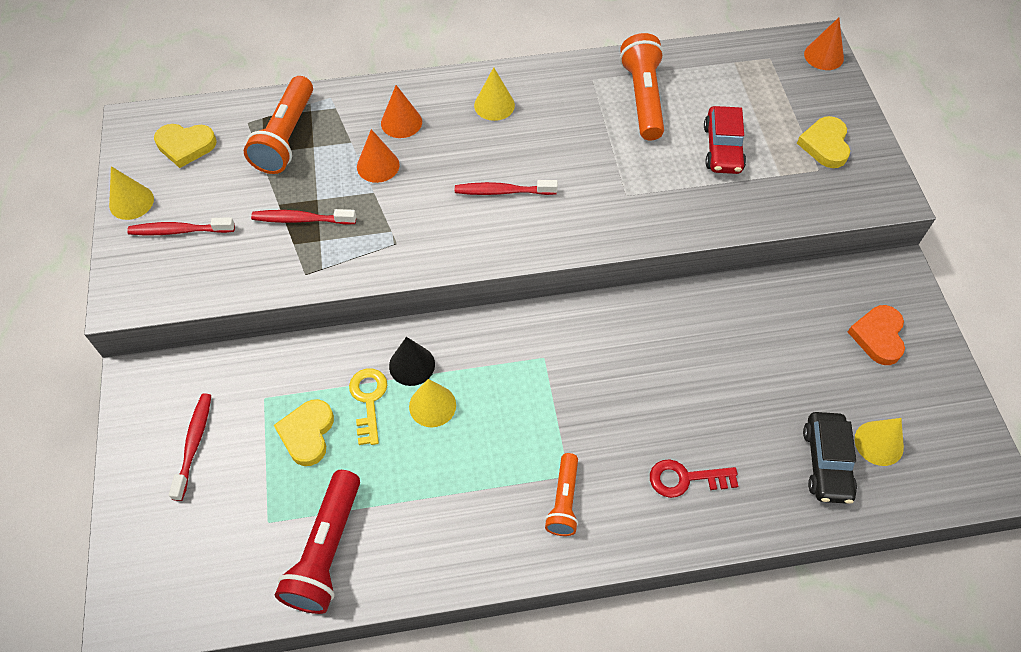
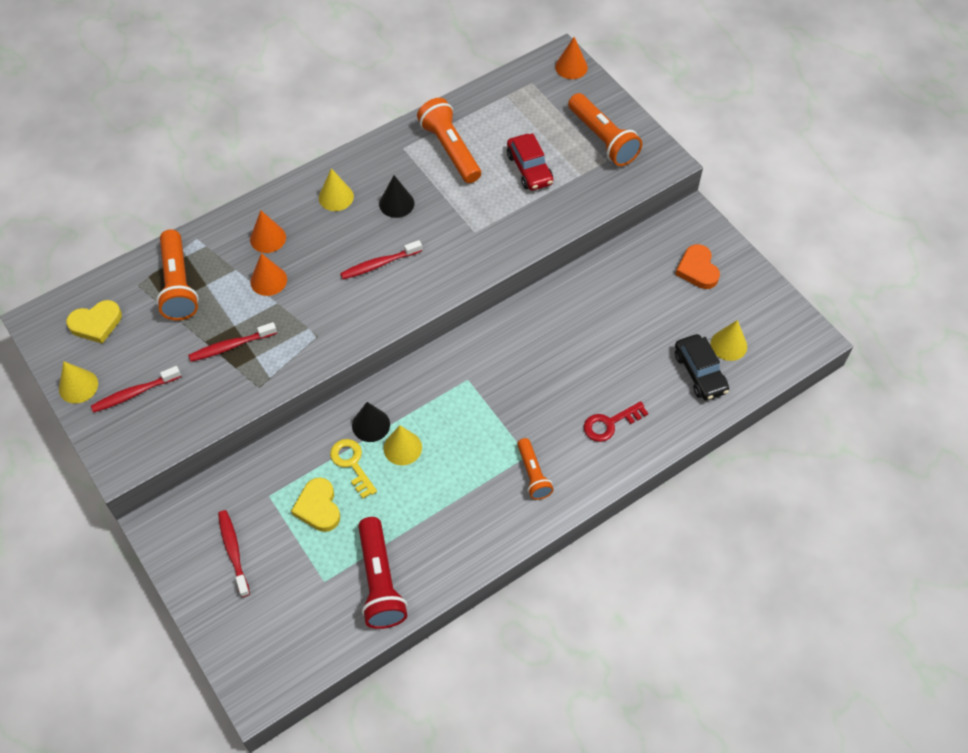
camera: 25 degrees left, 0 degrees up
(555, 134) = (396, 203): none -> black cone
(825, 145) = (603, 139): yellow heart -> orange flashlight

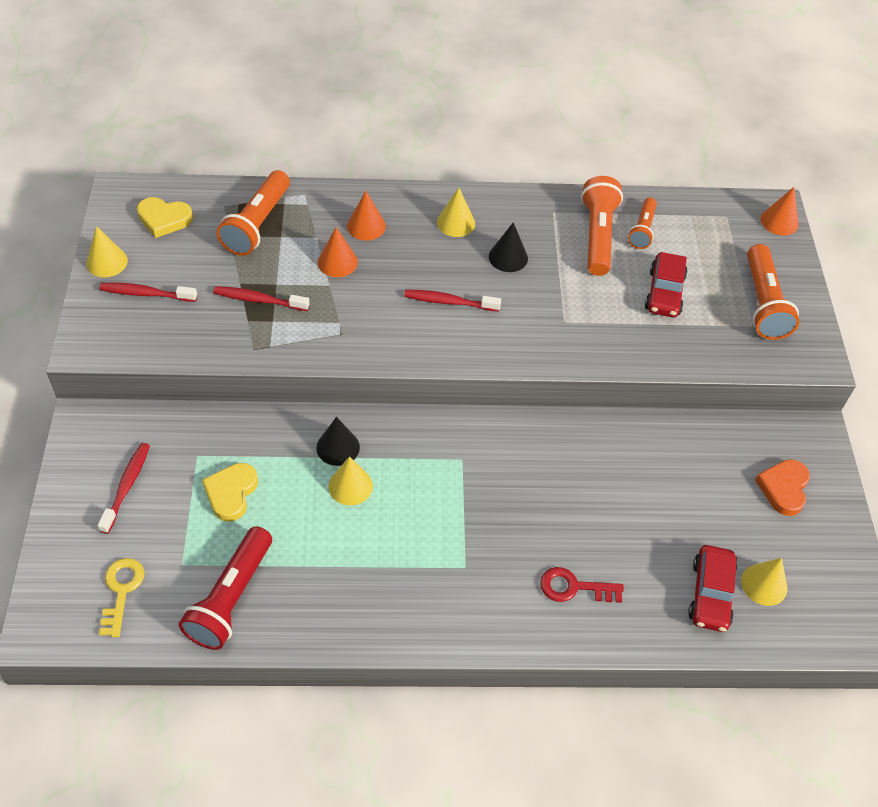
camera: 30 degrees right, 5 degrees down
(352, 464) = (292, 472): yellow key -> yellow key (121, 591)
(533, 474) = (456, 589): orange flashlight -> orange flashlight (642, 230)
(700, 373) = (710, 594): black car -> red car

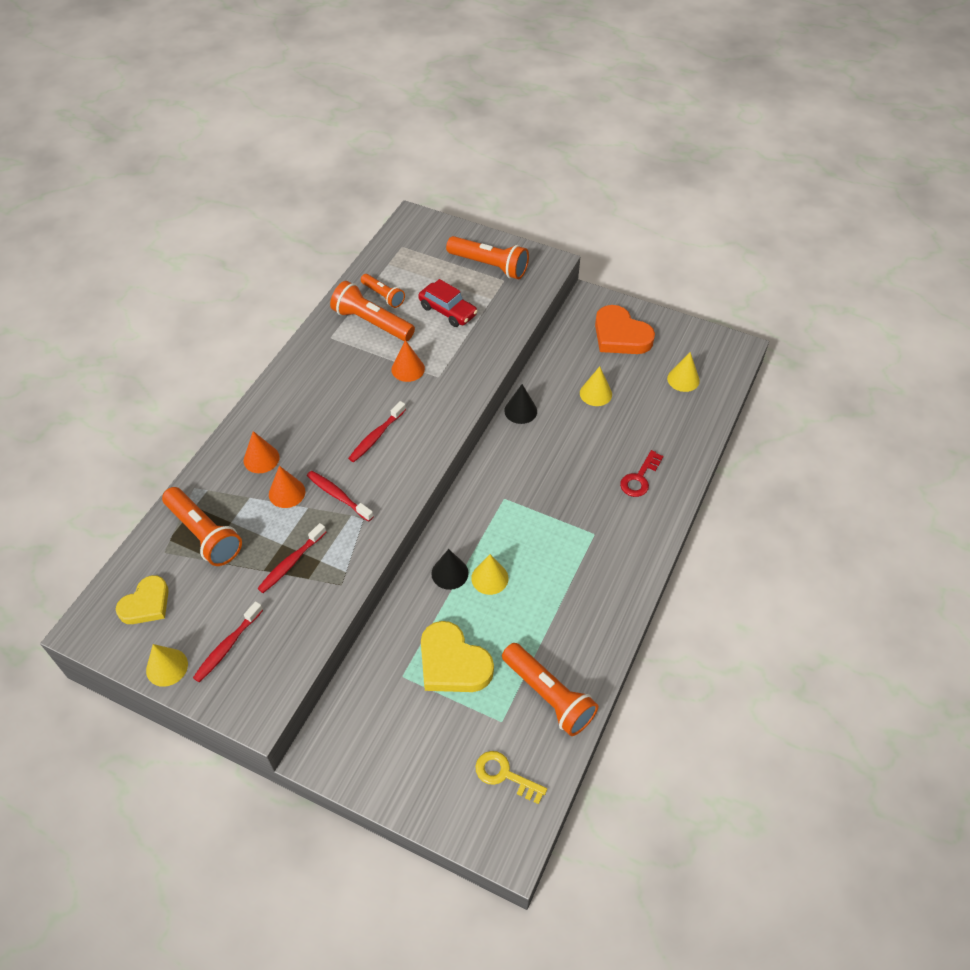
camera: 60 degrees left, 0 degrees up
(127, 486) = (404, 740): red toothbrush -> red toothbrush (338, 495)
(231, 493) = (453, 663): yellow heart -> yellow heart, size x1.51
(231, 598) = (548, 696): red flashlight -> orange flashlight
(456, 223) = (299, 400): yellow cone -> yellow cone (596, 393)
(508, 257) = (356, 382): black cone -> black cone (520, 411)
(710, 594) = (677, 409): red car -> none
(779, 221) = (425, 223): orange cone -> orange cone (408, 369)
(783, 488) = (620, 335): orange heart -> orange heart, size x1.51

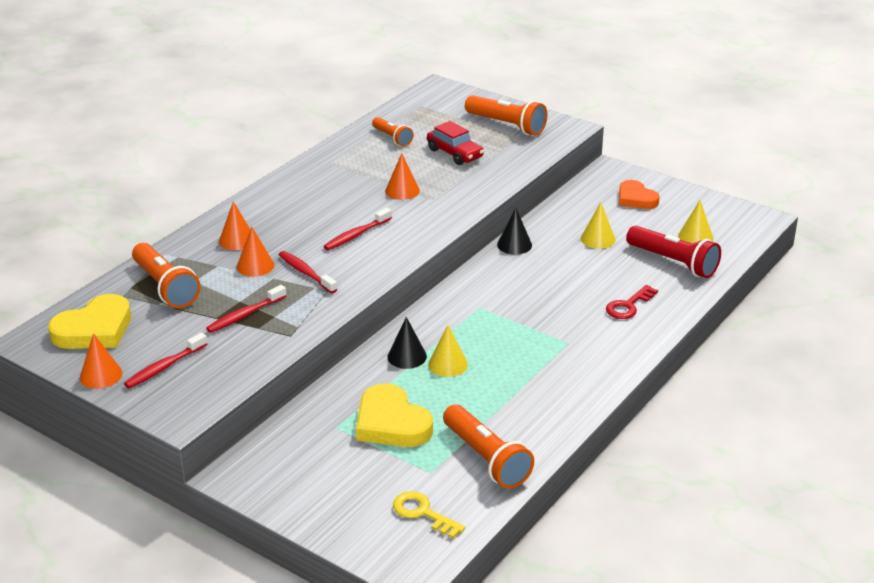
camera: 10 degrees right, 20 degrees down
(146, 604) = (94, 329): yellow heart -> yellow heart, size x1.51
(167, 667) = (101, 375): yellow cone -> orange cone
(371, 322) = (375, 155): orange flashlight -> none
(620, 335) = (636, 199): orange heart -> orange heart, size x0.66
(670, 416) = (673, 262): none -> red flashlight

